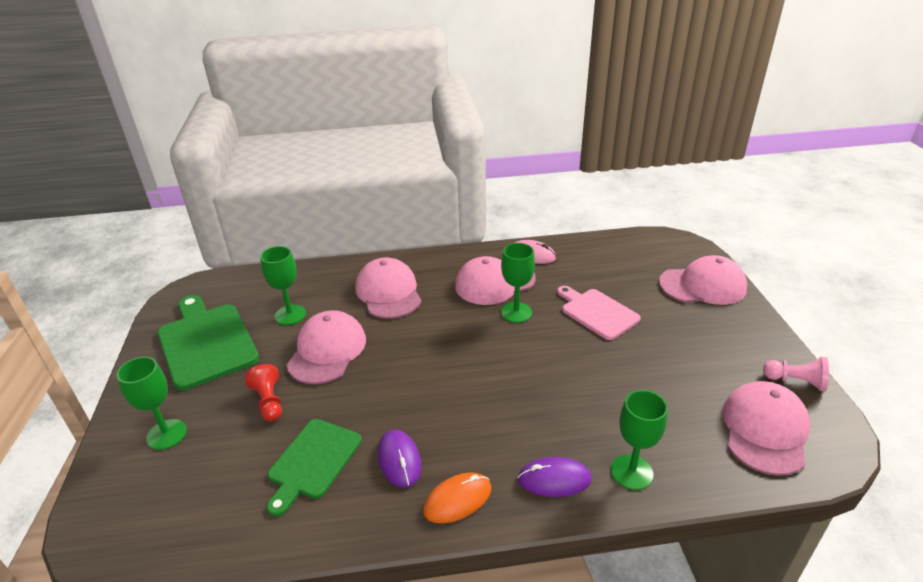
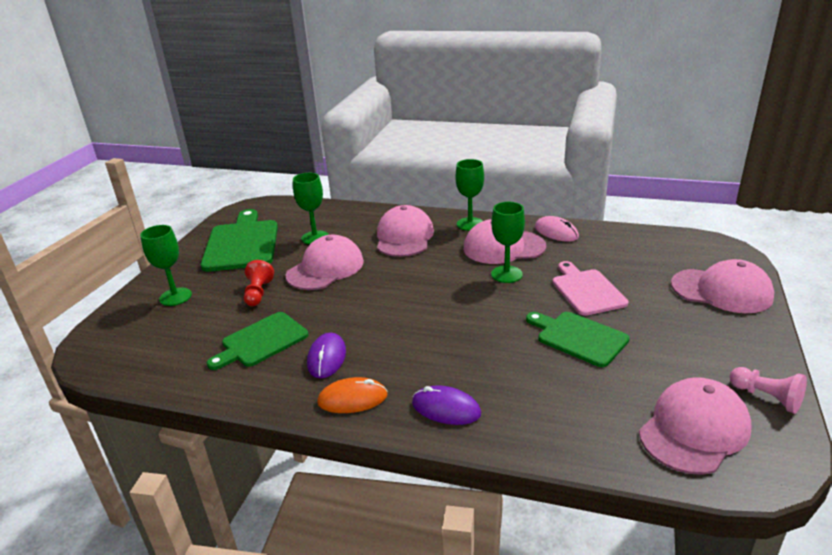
camera: 25 degrees right, 5 degrees down
(621, 365) = (578, 337): none -> green cutting board
(631, 472) = (523, 424): green goblet -> green goblet (470, 224)

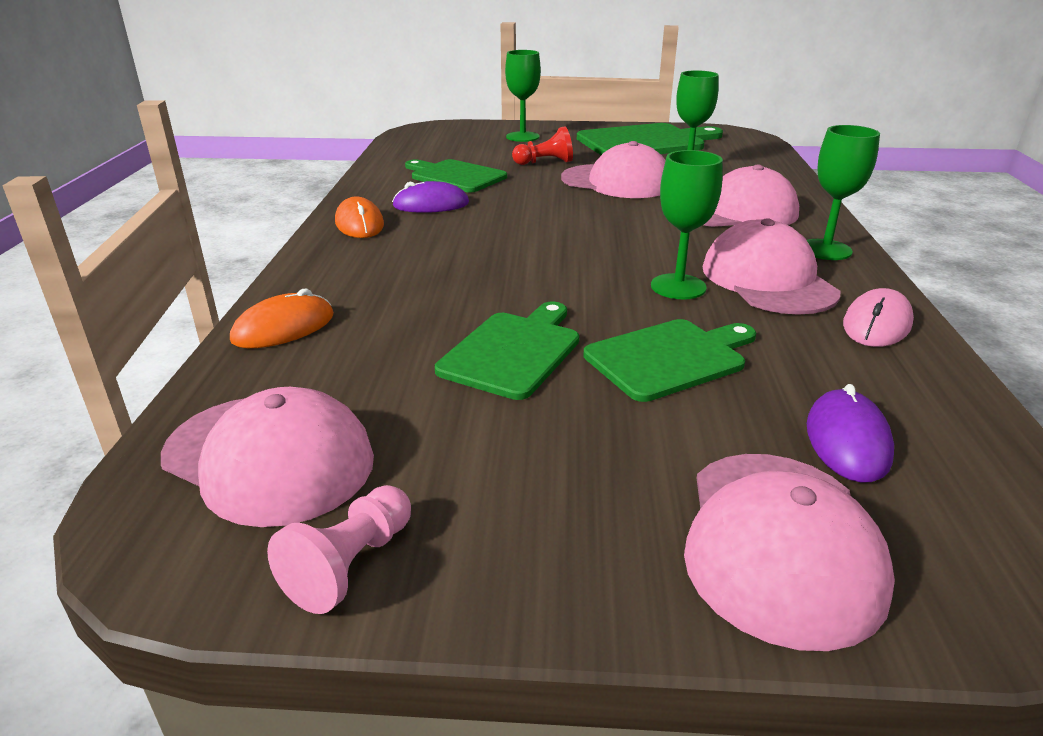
camera: 75 degrees right, 0 degrees up
(446, 408) = (339, 269): purple mouse -> purple mouse (847, 440)
(541, 434) = (283, 328): none -> orange mouse
(586, 290) = (669, 358): pink cutting board -> green cutting board

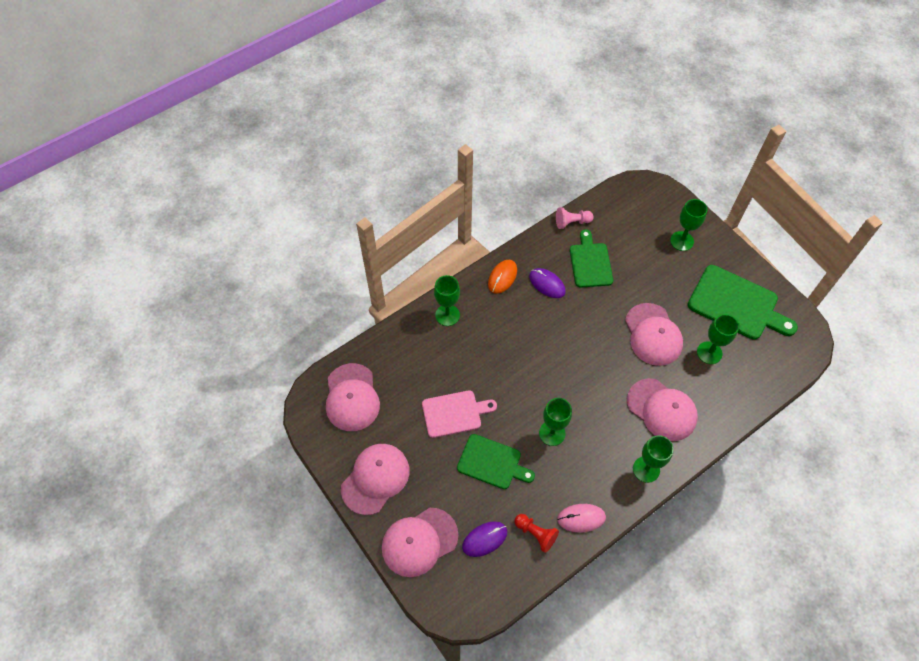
camera: 50 degrees right, 30 degrees up
(283, 328) = (409, 335): orange mouse -> none
(326, 281) = (447, 315): none -> green goblet
(350, 565) = (335, 452): pink pawn -> pink pawn (572, 222)
(513, 351) = (454, 413): green cutting board -> pink cutting board
(545, 162) = (649, 283): red pawn -> red pawn (536, 534)
(768, 280) = (589, 462): pink cap -> pink cap (375, 479)

